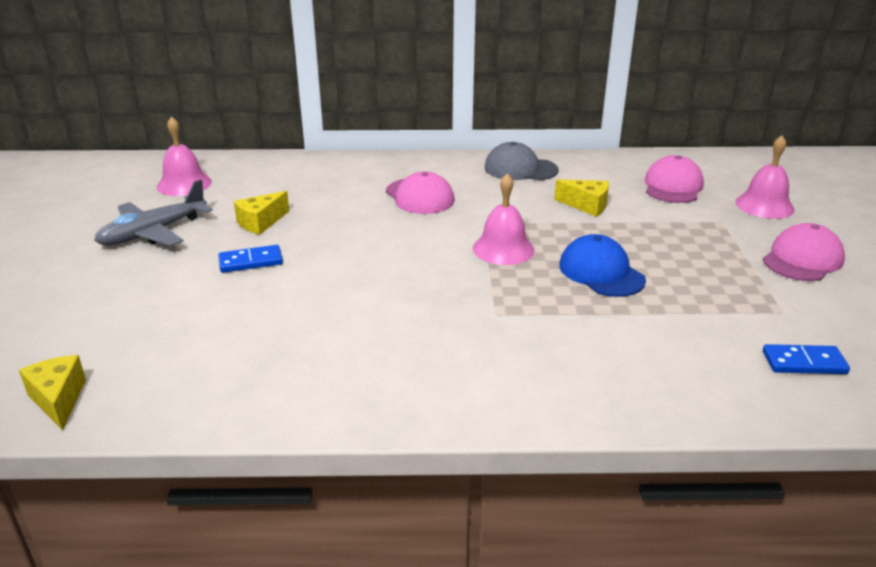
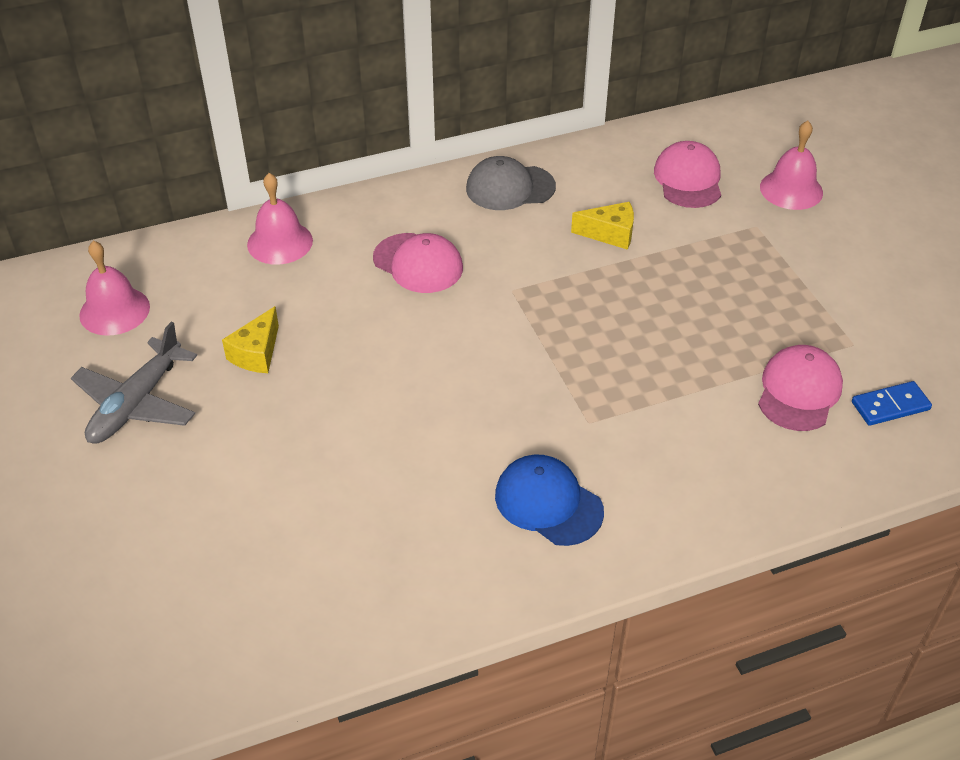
camera: 20 degrees left, 15 degrees up
(58, 399) = (210, 664): yellow cheese -> none
(250, 262) = (286, 418): blue domino -> none
(503, 249) = (552, 326): pink bell -> pink bell (280, 242)
(601, 272) = (666, 335): blue cap -> blue cap (548, 503)
(802, 259) = (851, 265): pink cap -> pink cap (799, 391)

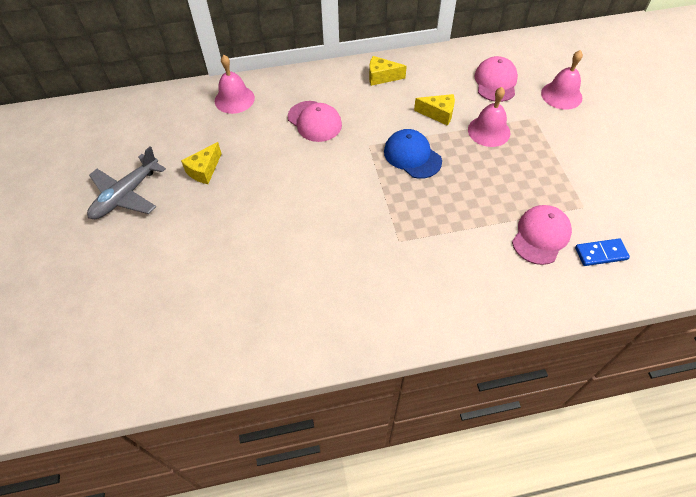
camera: 10 degrees right, 10 degrees up
(114, 311) = (128, 133): pink bell -> pink bell (489, 131)
(510, 188) = (381, 77): grey cap -> yellow cheese
(548, 503) = (361, 294): blue cap -> blue cap (412, 156)

